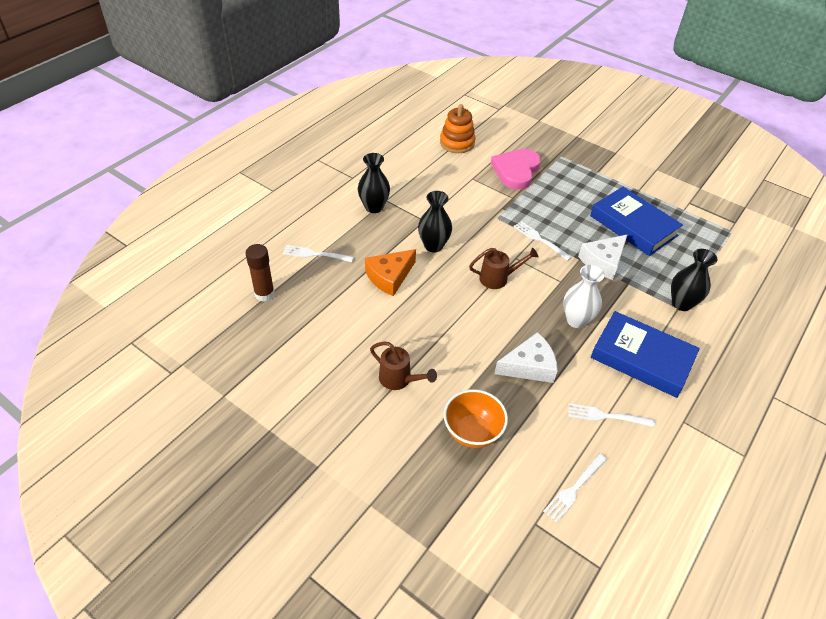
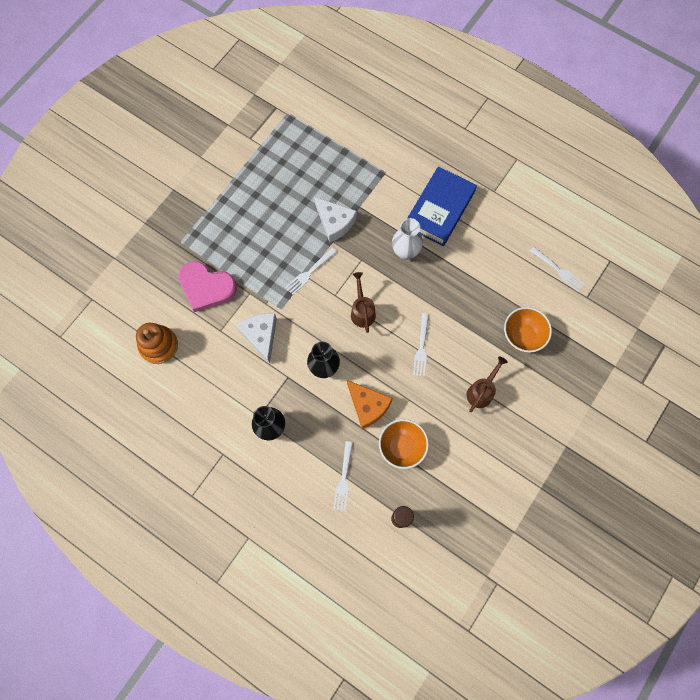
camera: 90 degrees left, 25 degrees up
(341, 301) = (402, 447): none -> orange bowl
(529, 366) = (457, 292): white cheese -> white cheese (261, 336)
(606, 416) = (496, 242): white fork -> white fork (421, 348)
(633, 225) = (285, 191): blue book -> none
(681, 303) = (379, 170): black vase -> none

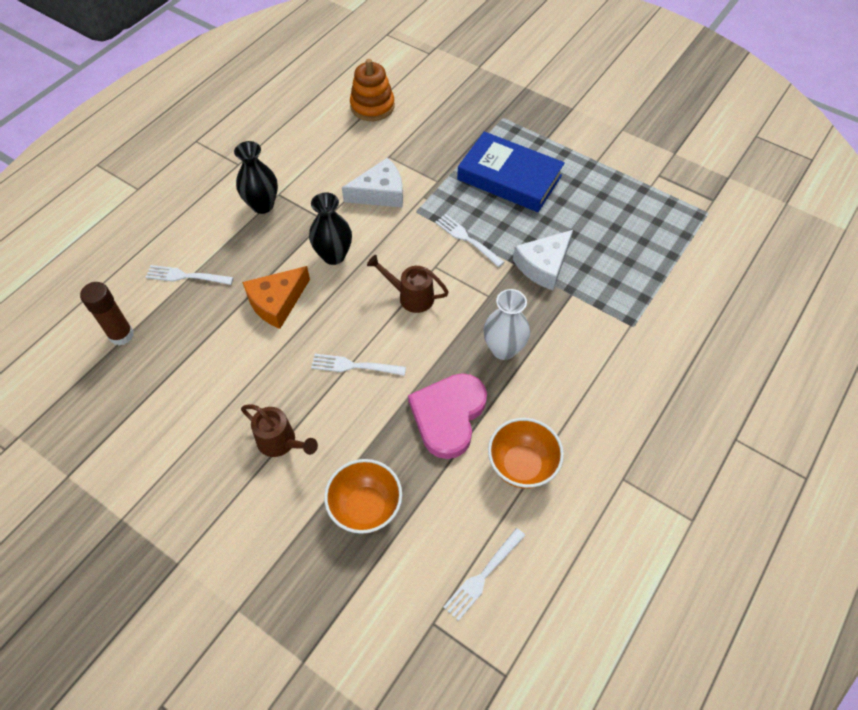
camera: 90 degrees right, 15 degrees down
(206, 287) = (444, 142): pink heart -> pink heart (448, 415)
(362, 311) = (411, 296): brown watering can -> brown watering can turned 150 degrees counterclockwise
(402, 447) = (215, 339): orange bowl -> orange bowl (521, 465)
(439, 209) = (579, 396): blue book -> blue book (509, 177)

